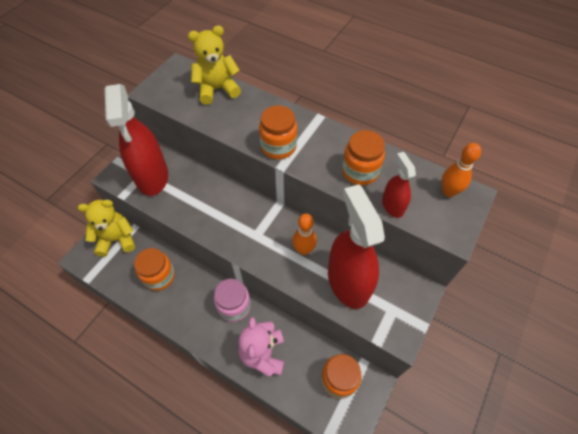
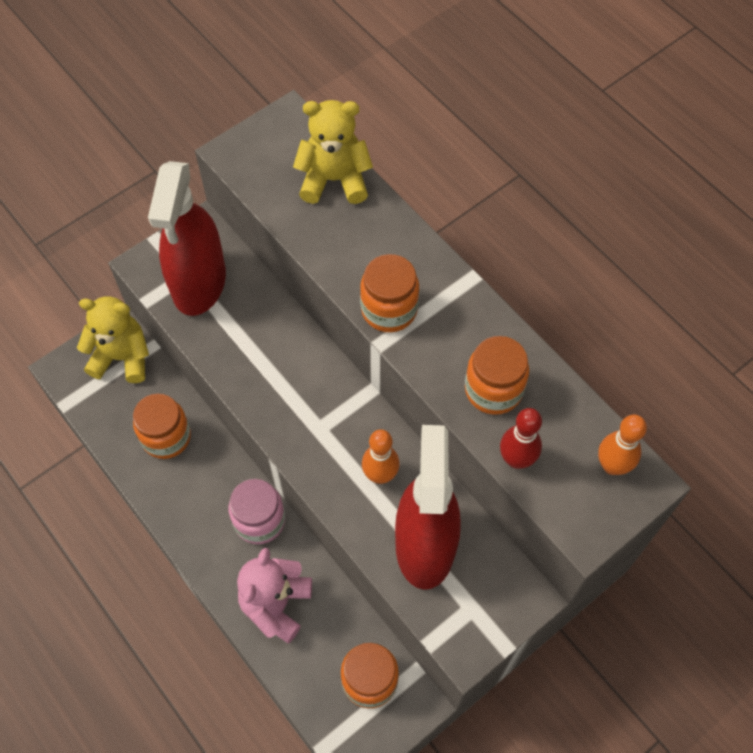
camera: 20 degrees right, 5 degrees up
(392, 206) = (516, 459): red spray bottle -> red bowling pin

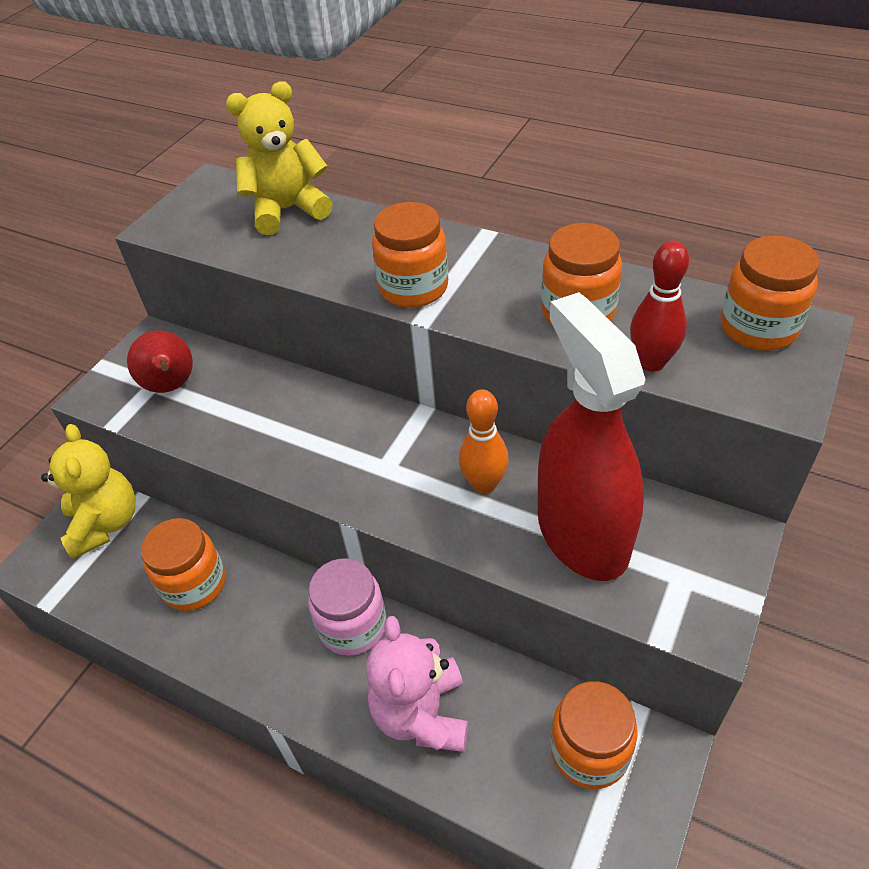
camera: 20 degrees left, 15 degrees down
(122, 357) = (105, 524): yellow teddy bear -> yellow teddy bear turned 90 degrees clockwise
(199, 283) = (171, 386): red spray bottle -> red pear
(612, 465) = (758, 328): orange bowling pin -> orange jar

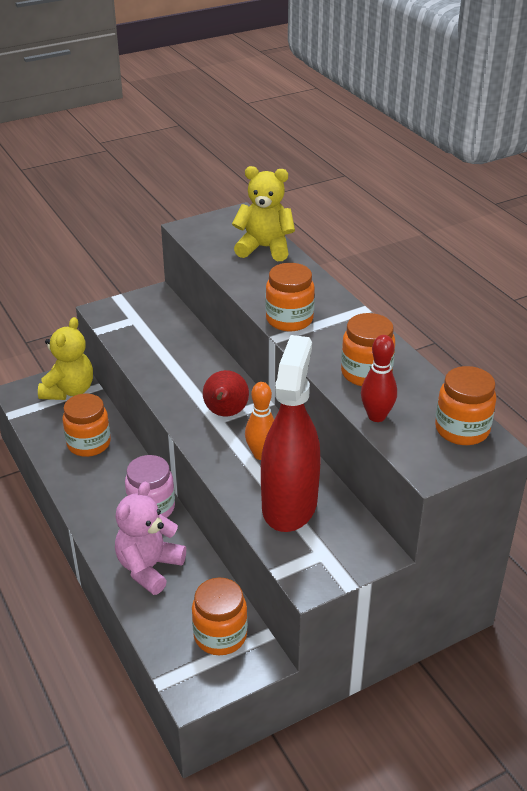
camera: 30 degrees right, 10 degrees down
(171, 386) = (143, 324): red pear -> red pear (225, 413)

